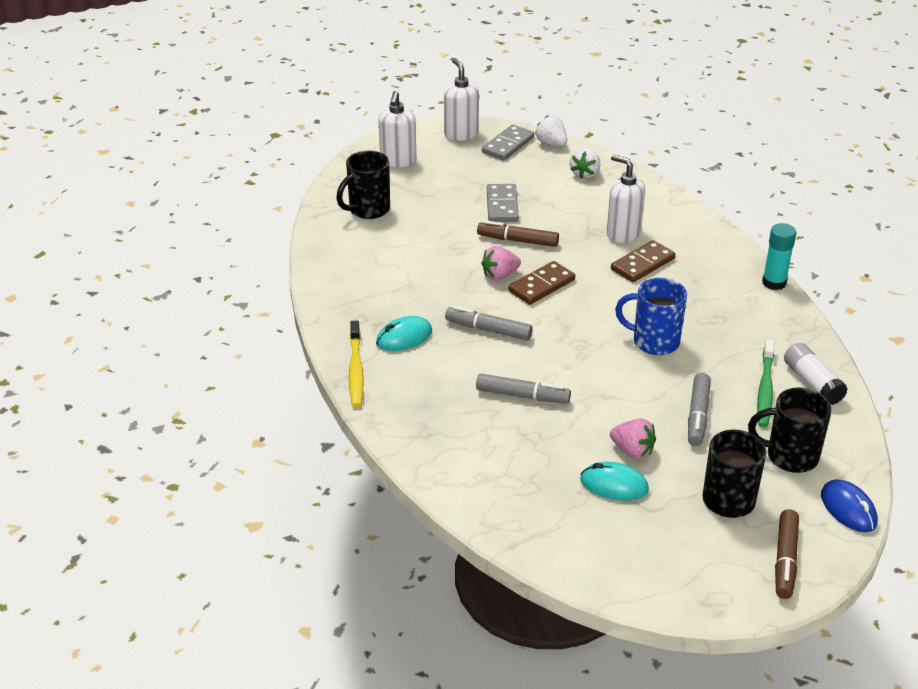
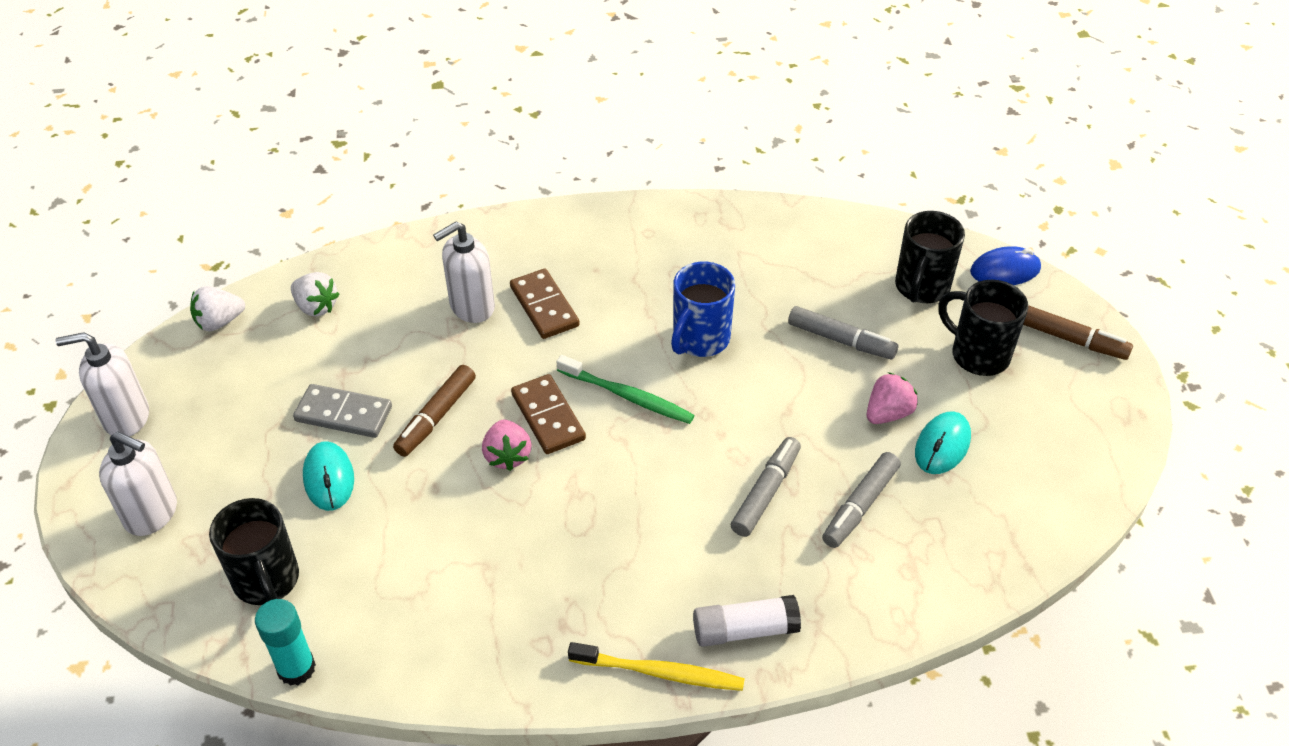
camera: 75 degrees left, 10 degrees up
(404, 337) = (606, 598): turquoise mouse -> turquoise mouse (329, 478)
(488, 330) = (621, 496): grey marker -> grey marker (860, 506)
(508, 145) = (192, 370): grey domino -> none
(765, 390) = (811, 273): green toothbrush -> green toothbrush (628, 396)
(774, 283) = (627, 206): turquoise glue stick -> turquoise glue stick (296, 668)
(812, 383) = (809, 233): white glue stick -> white glue stick (744, 630)

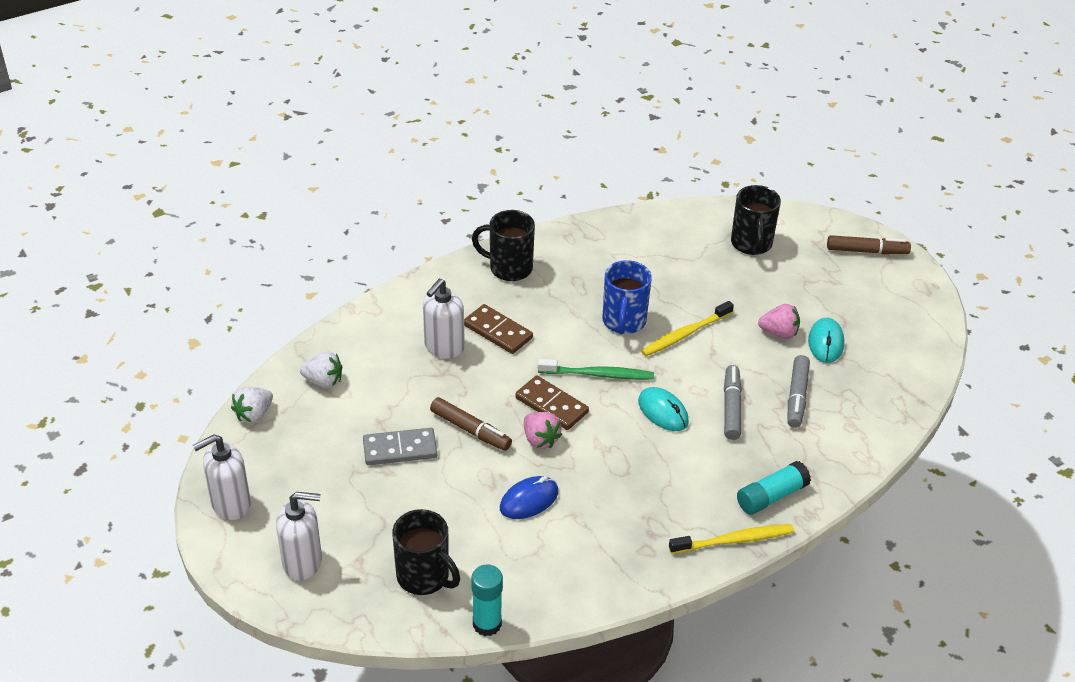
camera: 25 degrees left, 5 degrees down
(329, 478) = (421, 495): turquoise mouse -> turquoise mouse (663, 412)
(436, 417) = (470, 430): brown marker -> brown marker turned 60 degrees counterclockwise
(744, 630) = (771, 496): white glue stick -> turquoise glue stick
(765, 378) = (684, 334): none -> yellow toothbrush
(841, 340) = (719, 294): grey marker -> none
(888, 413) = (779, 333): pink strawberry -> pink strawberry turned 75 degrees clockwise
(978, 355) = (814, 278): black mug -> black mug (509, 268)
(1005, 270) = (799, 218): blue mouse -> blue mouse (529, 500)

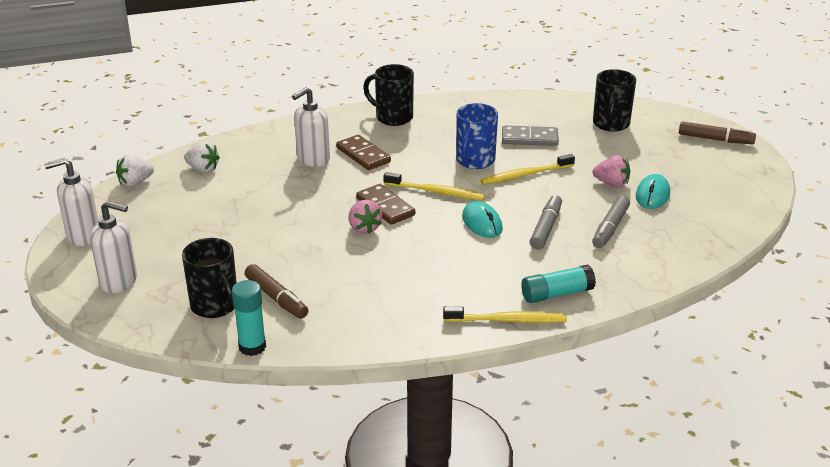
camera: 15 degrees right, 10 degrees down
(400, 449) = (241, 219): grey domino -> grey domino (529, 138)
(470, 430) = (307, 214): brown marker -> brown marker (276, 298)
(529, 500) = (333, 267): blue mouse -> none
(599, 374) = (436, 192): green toothbrush -> yellow toothbrush

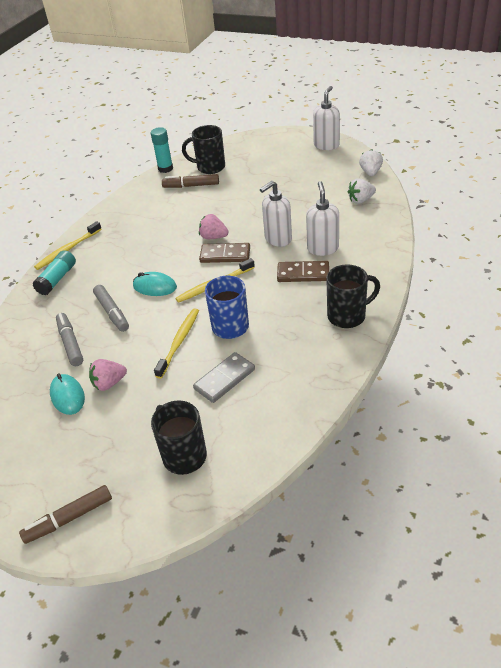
camera: 135 degrees right, 10 degrees up
(119, 282) = (268, 147): white soap dispenser -> white soap dispenser (278, 239)

